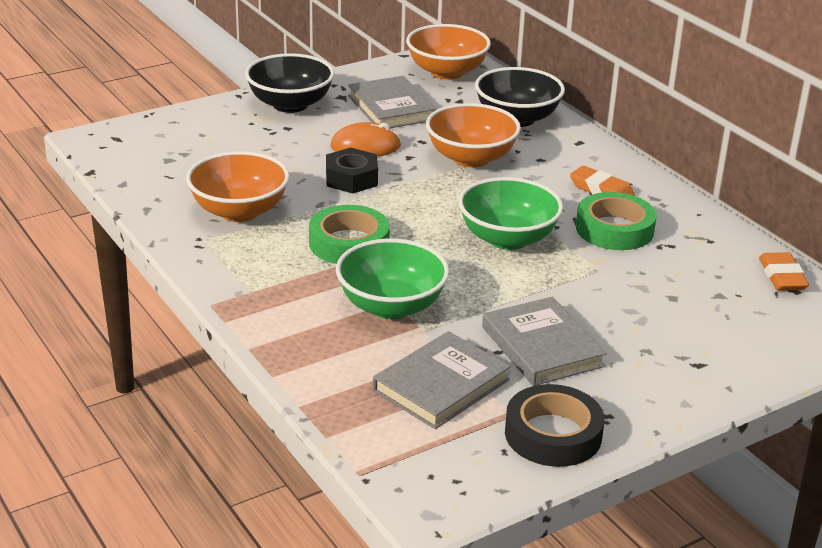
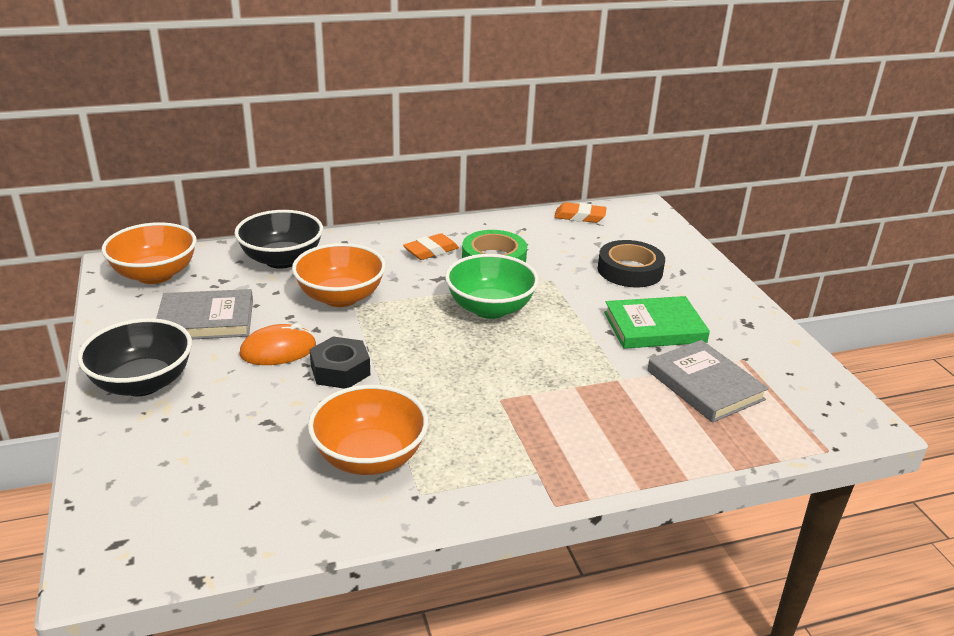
camera: 75 degrees left, 0 degrees up
(349, 243) = (465, 394): green tape -> none
(365, 146) = (278, 350): orange mouse -> orange mouse turned 60 degrees clockwise
(391, 306) = (582, 389): green bowl -> none
(542, 346) = (654, 327): grey book -> green book
(553, 434) = (768, 347): black tape -> black tape (630, 270)

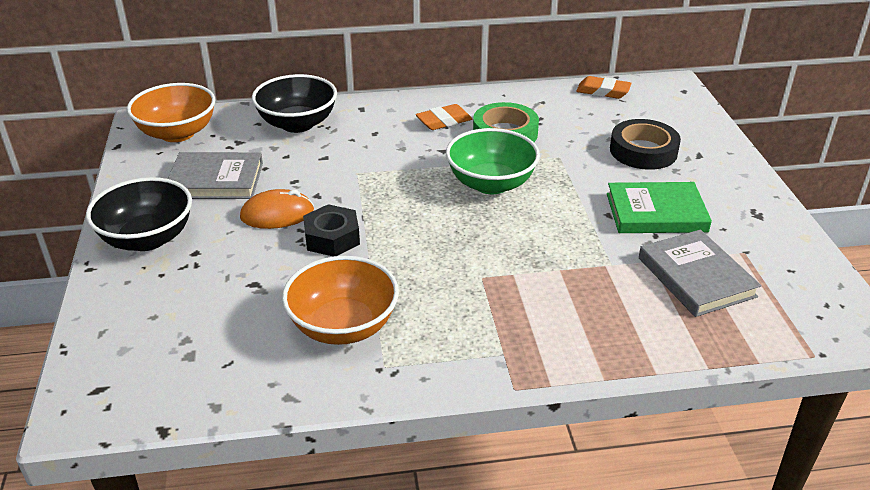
camera: 10 degrees right, 5 degrees up
(340, 297) = (346, 164): orange bowl -> none

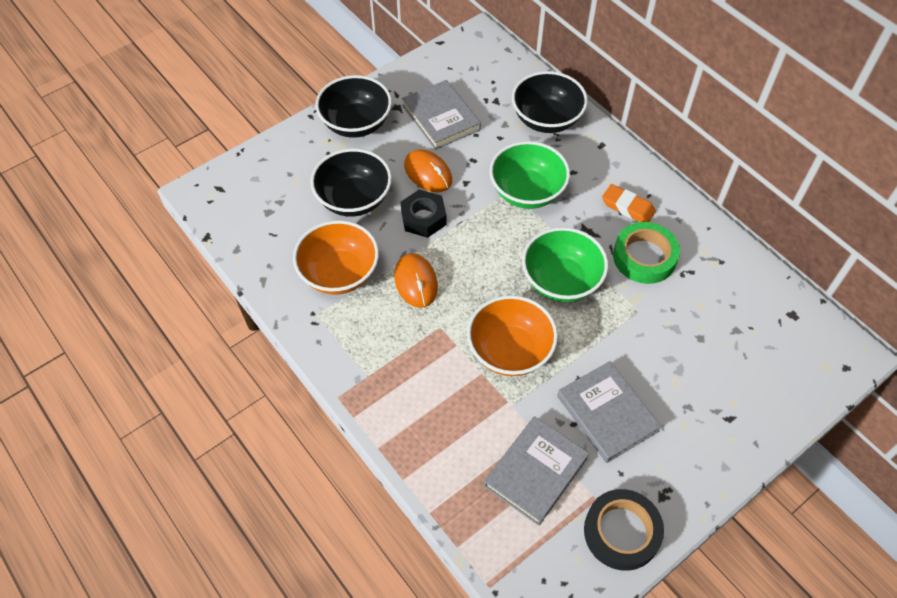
camera: 60 degrees right, 20 degrees up
(177, 133) = (479, 62): orange bowl -> orange bowl (510, 351)
(251, 278) = (354, 199): none -> black bowl
(369, 164) = (527, 192): none -> green bowl
(409, 273) = (416, 282): none -> orange mouse
(603, 91) = (782, 300): orange eraser -> none
(643, 151) = (699, 371): black tape -> black tape (621, 532)
(656, 213) = (607, 413): green book -> grey book

